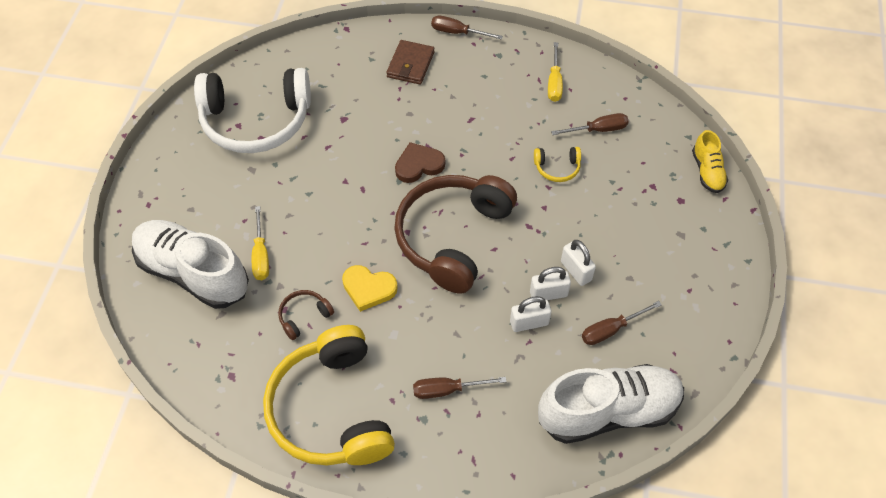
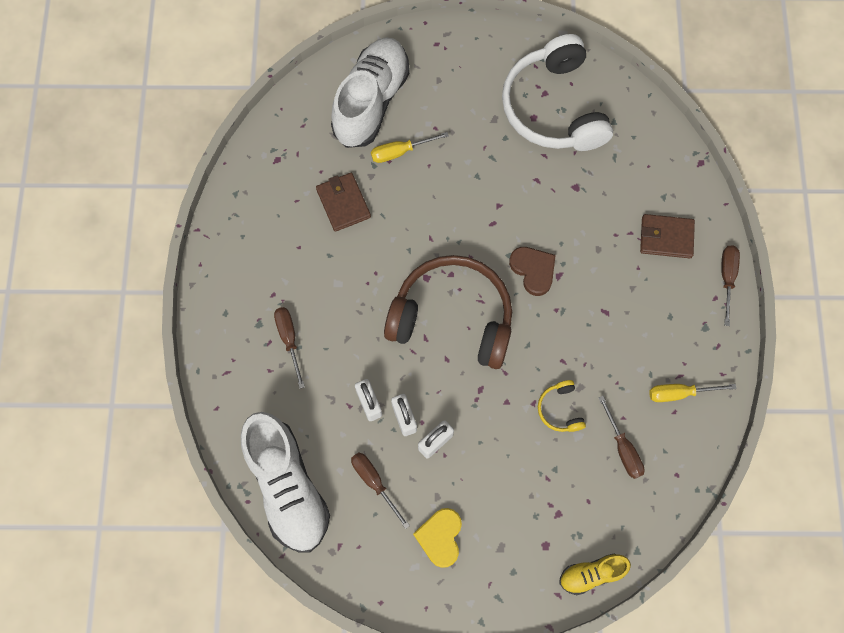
camera: 80 degrees right, 15 degrees up
(304, 316) = (343, 203): brown headphones -> brown wallet
(331, 410) = (257, 246): yellow headphones -> none
(368, 288) = (381, 252): yellow heart -> yellow heart (440, 537)

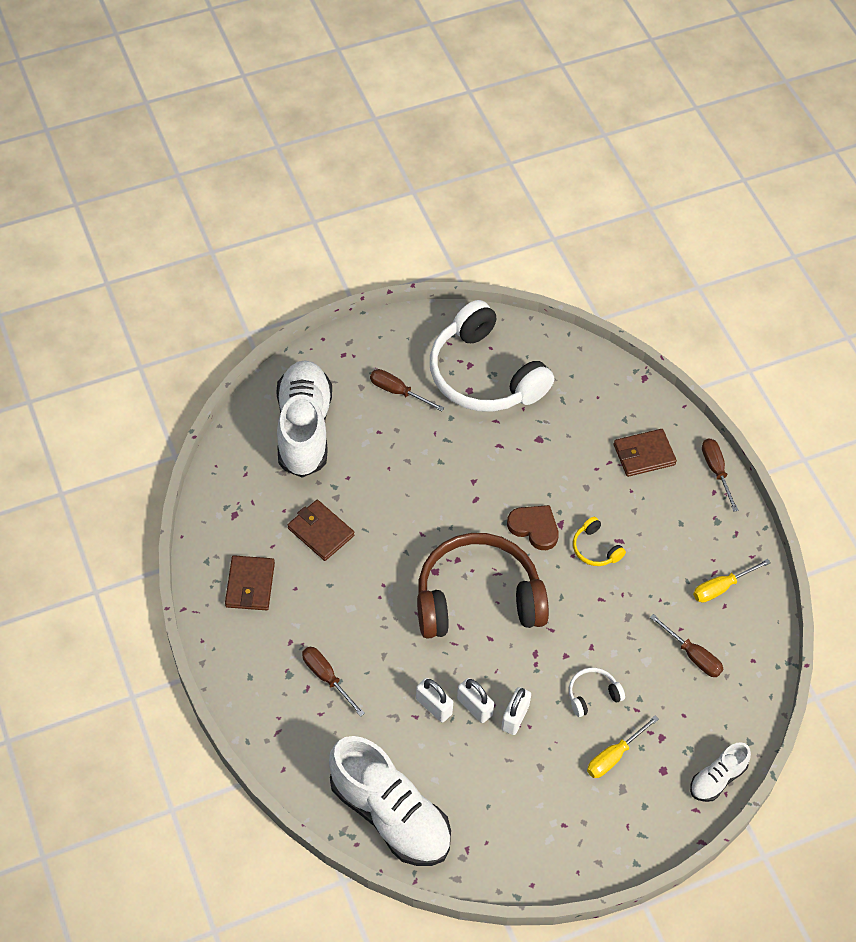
camera: 25 degrees left, 15 degrees down
(262, 229) = (250, 585): none -> brown wallet
(374, 482) = (474, 777): brown screwdriver -> brown screwdriver (398, 392)
(400, 152) = (354, 465): yellow screwdriver -> yellow screwdriver (614, 756)
(440, 537) = (561, 802): yellow heart -> none
(514, 448) = (592, 695): none -> white headphones
(560, 409) = (618, 643): yellow headphones -> yellow headphones (595, 549)
(591, 574) = (717, 778): yellow shoe -> white shoe

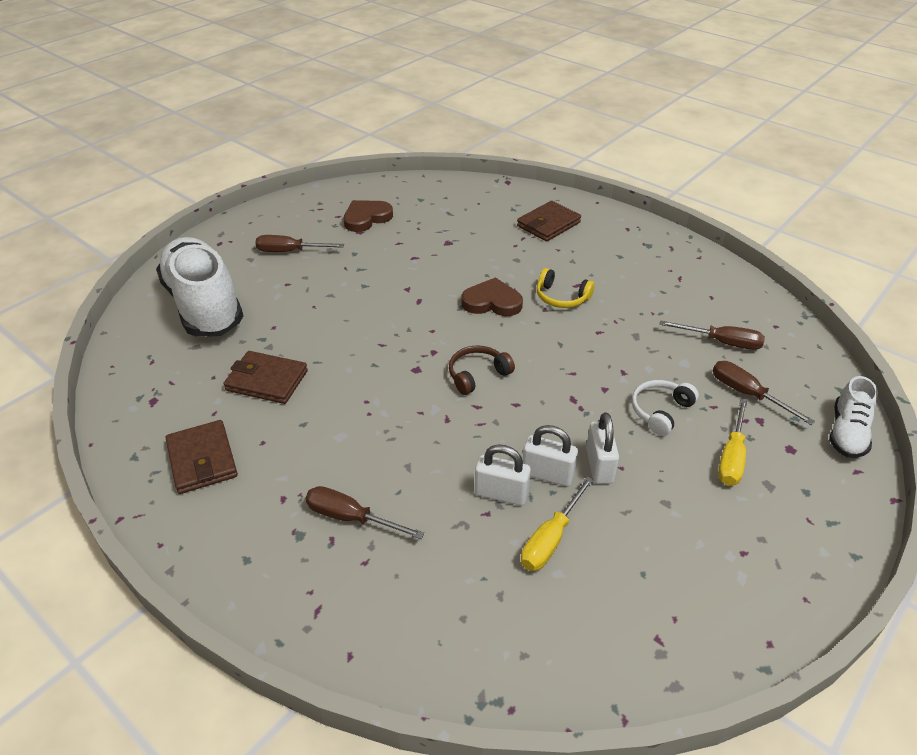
camera: 25 degrees left, 15 degrees down
(390, 814) = (531, 644): white shoe -> none
(478, 598) = (477, 375): brown headphones -> brown headphones, size x0.40
(484, 375) = (366, 218): white headphones -> brown heart
(716, 471) = (616, 216): brown screwdriver -> brown screwdriver (747, 394)
(721, 587) = (696, 285): yellow screwdriver -> yellow screwdriver (551, 539)

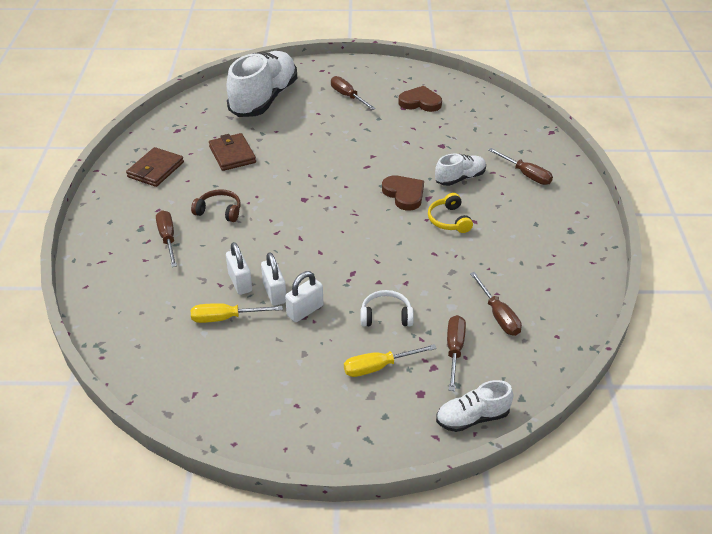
camera: 50 degrees right, 0 degrees up
(477, 375) = (327, 224): brown headphones -> brown headphones (219, 211)
(509, 259) = (460, 178): none -> white shoe
(548, 224) = (526, 174): brown wallet -> brown screwdriver

